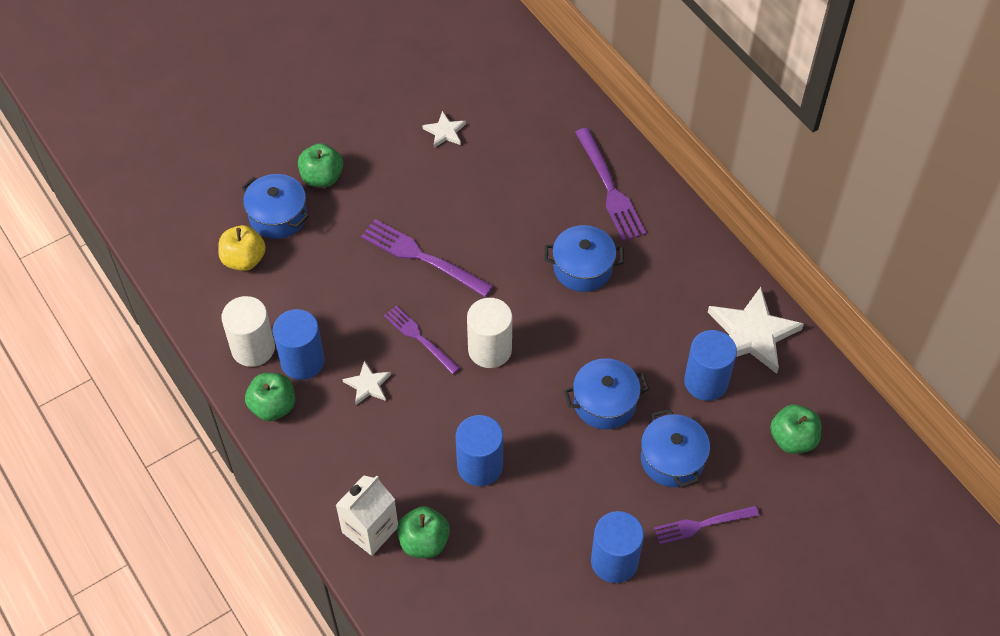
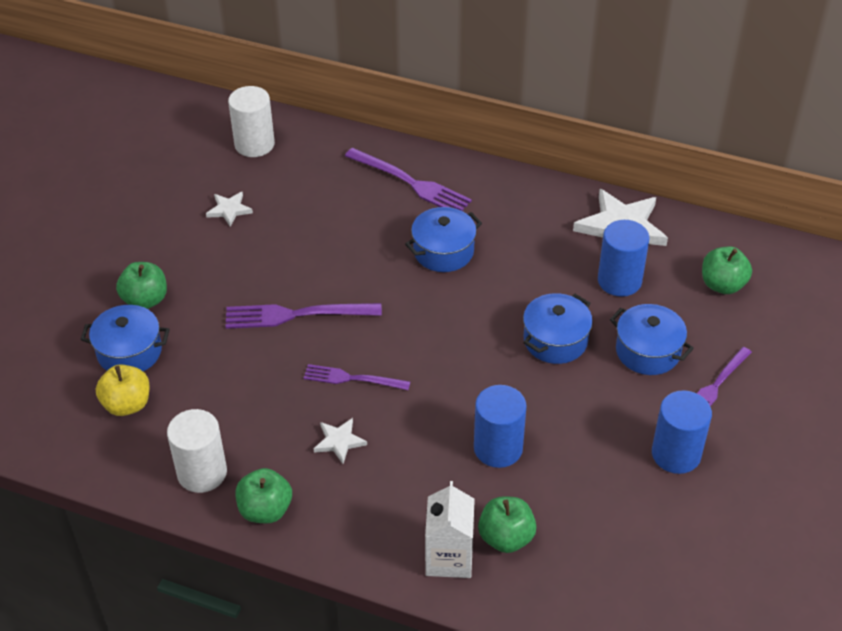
camera: 35 degrees left, 10 degrees down
(302, 361) = (260, 457): blue cylinder -> none
(490, 350) = (422, 354): white cylinder -> white cylinder (254, 144)

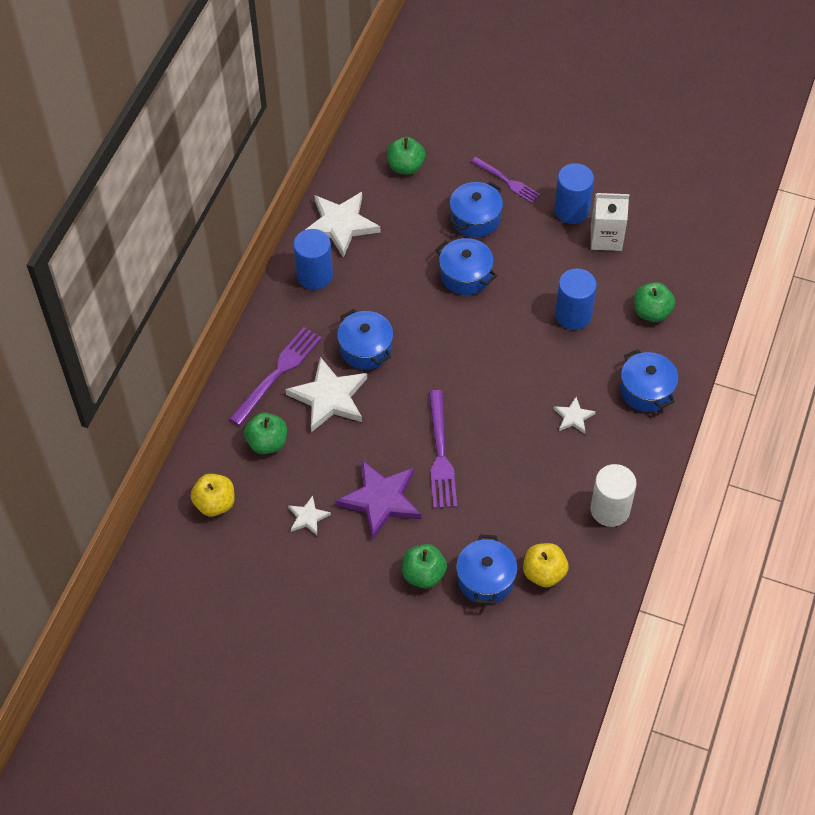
camera: 90 degrees left, 10 degrees up
(243, 265) = (381, 500): none -> purple star
(254, 144) = (215, 503): white cylinder -> yellow apple
(265, 510) = (641, 463): green apple -> green apple (267, 443)
(351, 378) = (509, 411): purple fork -> none
(377, 523) = (646, 390): none -> blue pot
(378, 223) = (329, 397): none -> white star
(449, 557) = (671, 346): white carton -> white carton (606, 238)
(619, 281) = (401, 230): blue cylinder -> blue cylinder (314, 275)

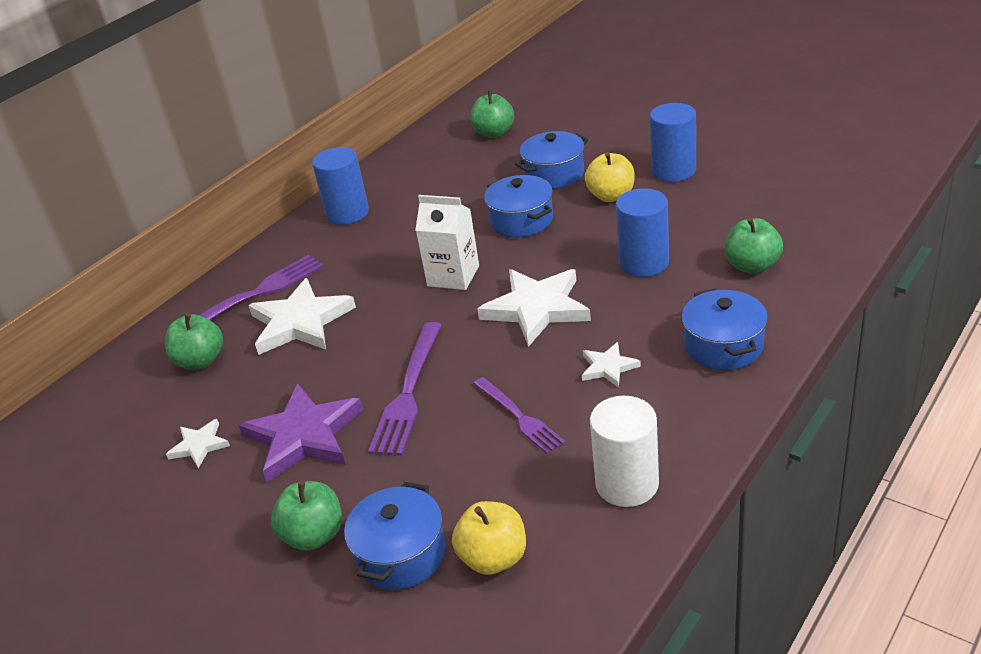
camera: 20 degrees right, 20 degrees down
(215, 503) = (98, 418): yellow apple -> yellow apple (611, 196)
(340, 225) = (399, 174): white star -> white star (536, 308)
(366, 348) = (369, 279): blue pot -> none
(507, 181) = (605, 146): purple fork -> purple fork (520, 417)
(606, 238) = (710, 195): white carton -> white carton (453, 276)

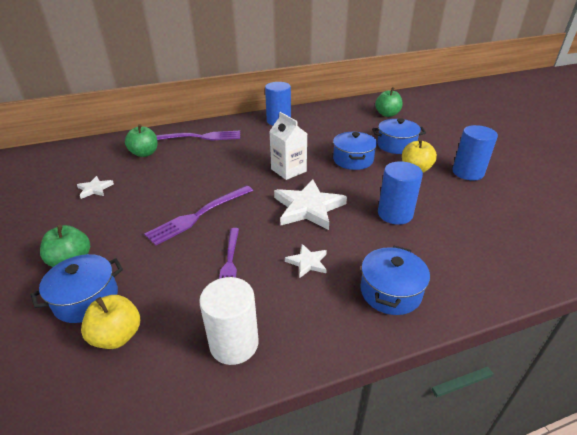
camera: 30 degrees right, 0 degrees up
(300, 322) = (200, 157): white star -> none
(304, 436) = (133, 209): purple star -> none
(752, 266) = (463, 251): green apple -> none

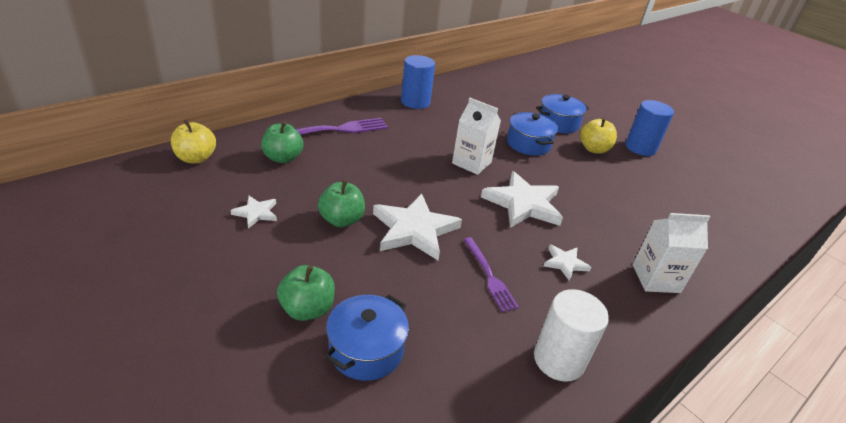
camera: 25 degrees left, 0 degrees up
(117, 336) = (436, 381): yellow apple -> yellow apple (196, 158)
(198, 216) = (414, 230): purple fork -> white star
(387, 114) = (525, 87): green apple -> green apple (341, 220)
(390, 292) = (656, 278): blue pot -> white carton
(395, 214) = (607, 199): blue cylinder -> none

